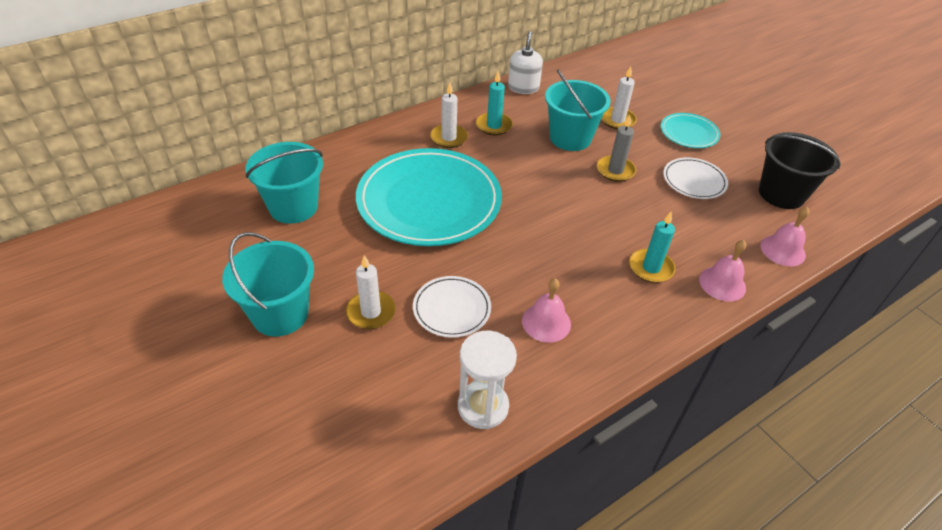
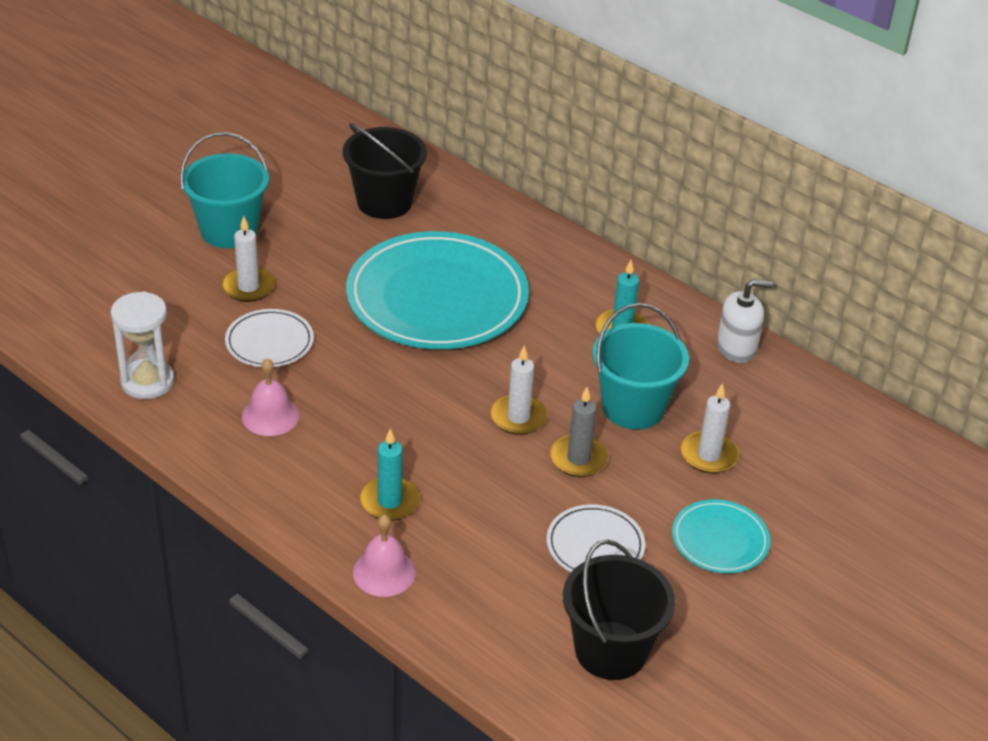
camera: 75 degrees right, 5 degrees down
(293, 207) = (384, 202): turquoise bucket -> black bucket
(448, 138) = (571, 294): white candle -> white candle (518, 417)
(782, 250) = (475, 642): pink bell -> none

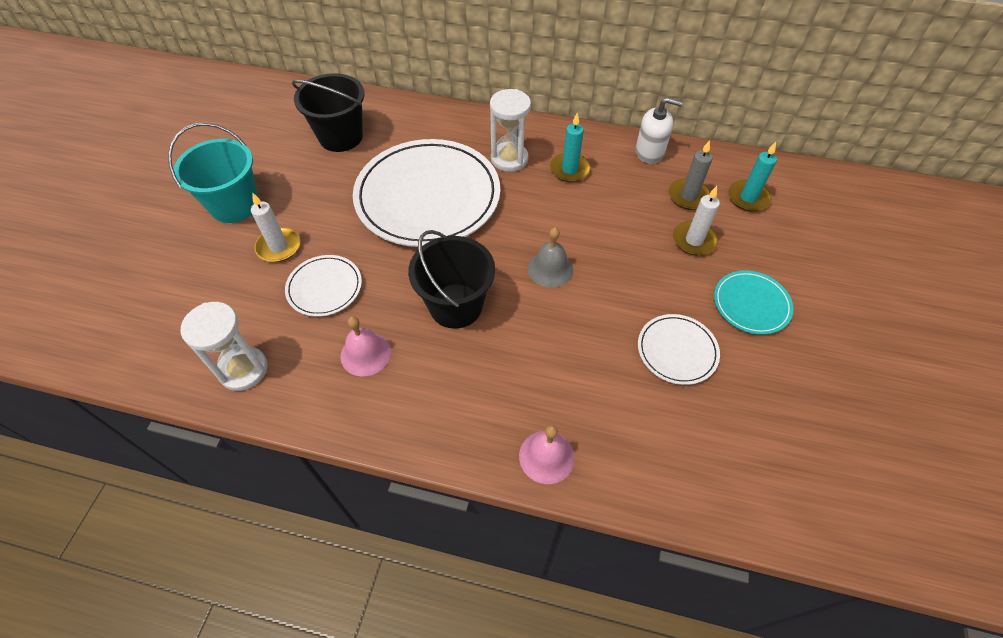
camera: 25 degrees left, 15 degrees up
(389, 501) = (507, 387): turquoise candle -> turquoise candle (748, 198)
(437, 297) = (428, 196): turquoise plate -> white plate
(518, 417) = (550, 269): white candle -> grey bell
(559, 293) = (509, 159): none -> white hourglass
(578, 459) = (614, 283): grey candle -> grey candle (688, 196)
(611, 650) = (754, 438): black bucket -> black bucket (456, 306)
(633, 407) = (620, 225): turquoise bucket -> none
(736, 347) = (649, 152): white soap dispenser -> white soap dispenser turned 45 degrees clockwise

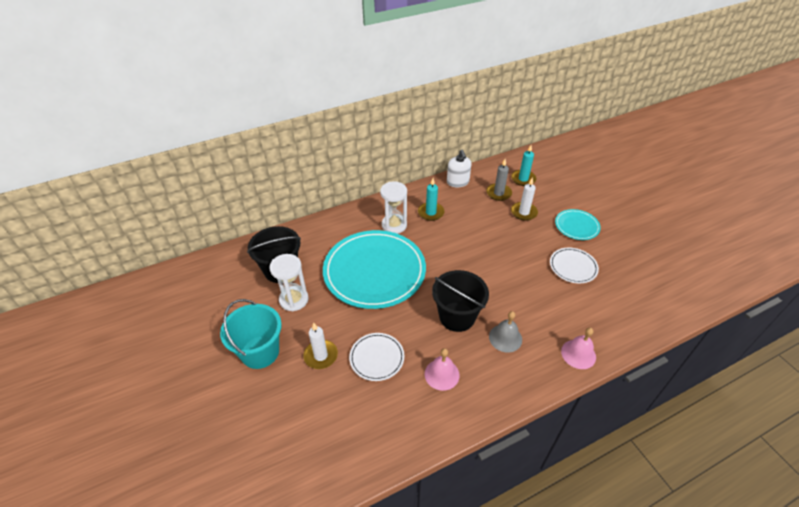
camera: 40 degrees left, 10 degrees down
(243, 369) = (386, 435): white hourglass -> white hourglass (294, 299)
(428, 196) = (374, 271): white plate -> turquoise plate
(550, 269) = (479, 267): grey bell -> grey bell (505, 338)
(649, 152) = (458, 182): white soap dispenser -> white soap dispenser turned 105 degrees clockwise

